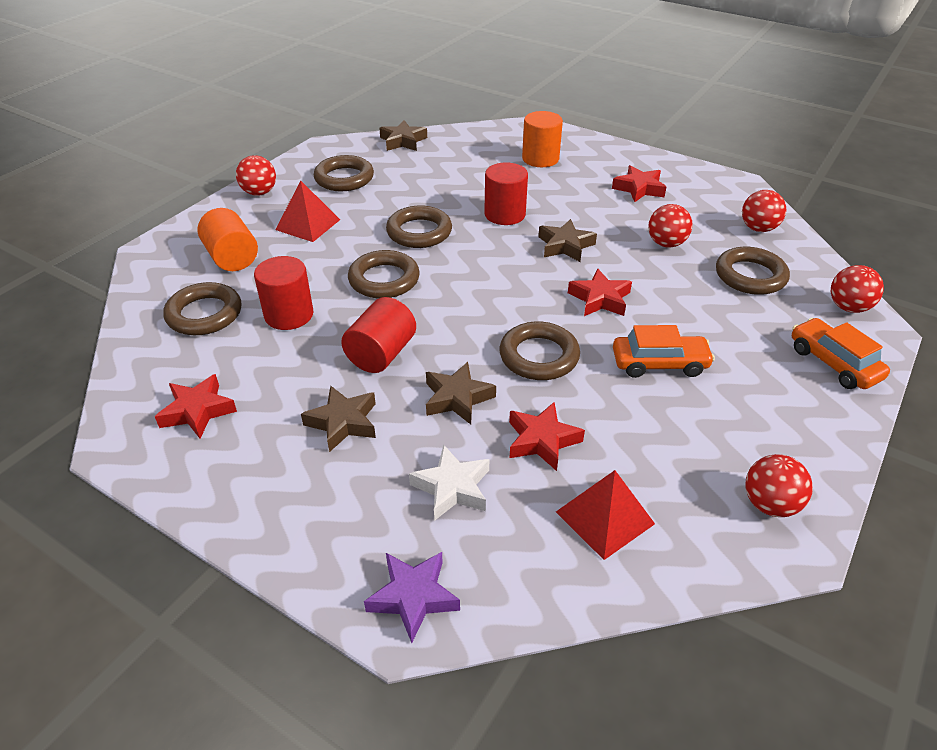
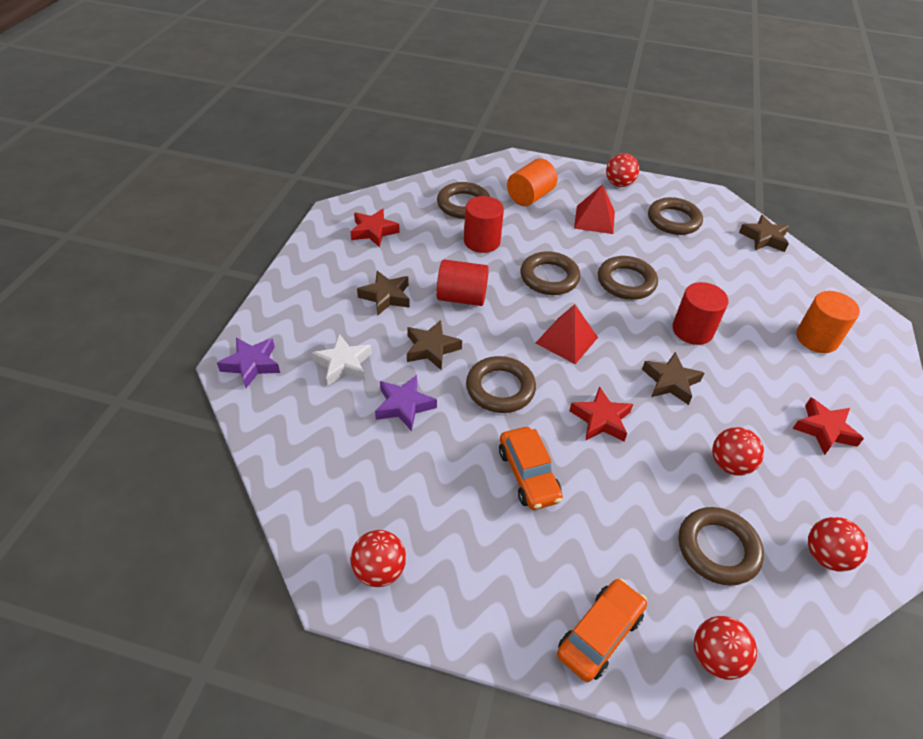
camera: 70 degrees right, 5 degrees up
(542, 440) = (404, 406): red star -> purple star
(605, 518) = (337, 455): red pyramid -> red pyramid (566, 340)

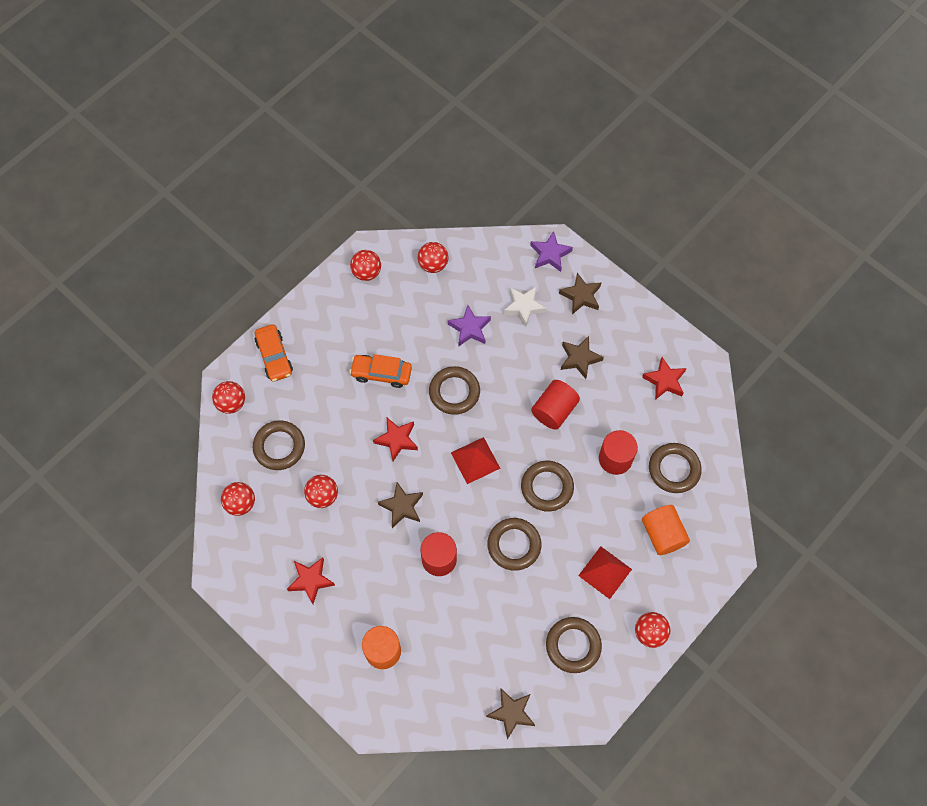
camera: 120 degrees right, 20 degrees up
(324, 486) = (433, 264): none -> red ball
(431, 349) = (511, 366): brown star -> brown star (581, 296)

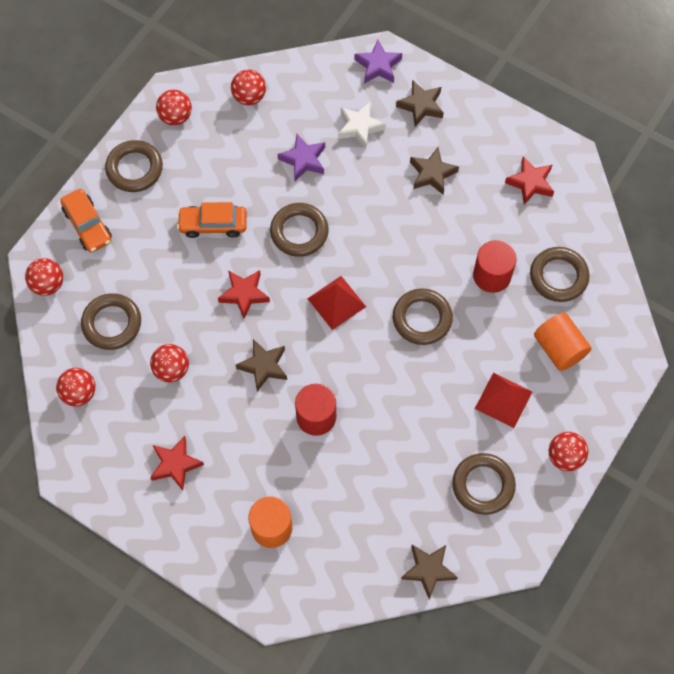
camera: 10 degrees left, 0 degrees up
(514, 545) = (397, 387): brown ring -> brown ring (134, 169)
(554, 410) = (414, 234): red cylinder -> none

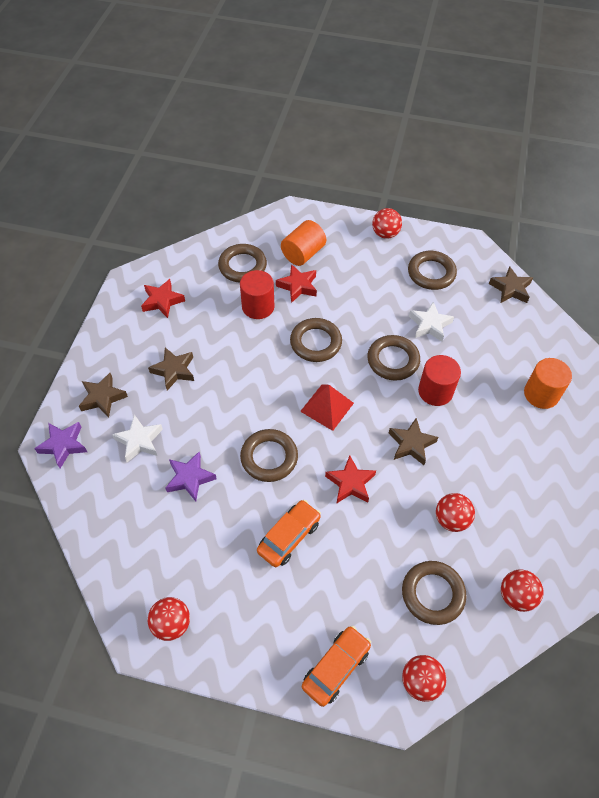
camera: 110 degrees left, 10 degrees down
(134, 169) = (250, 643): brown ring -> brown ring (393, 360)
(175, 464) = (533, 483): red star -> red star (298, 286)
(213, 225) = (289, 537): orange car -> orange car turned 120 degrees counterclockwise
(249, 97) = (127, 554): red ball -> none
(406, 449) = (429, 325): none -> white star
(503, 400) = (360, 276): red pyramid -> none

